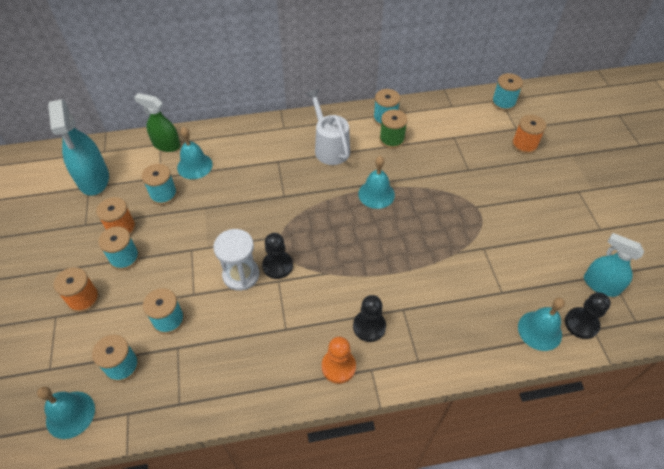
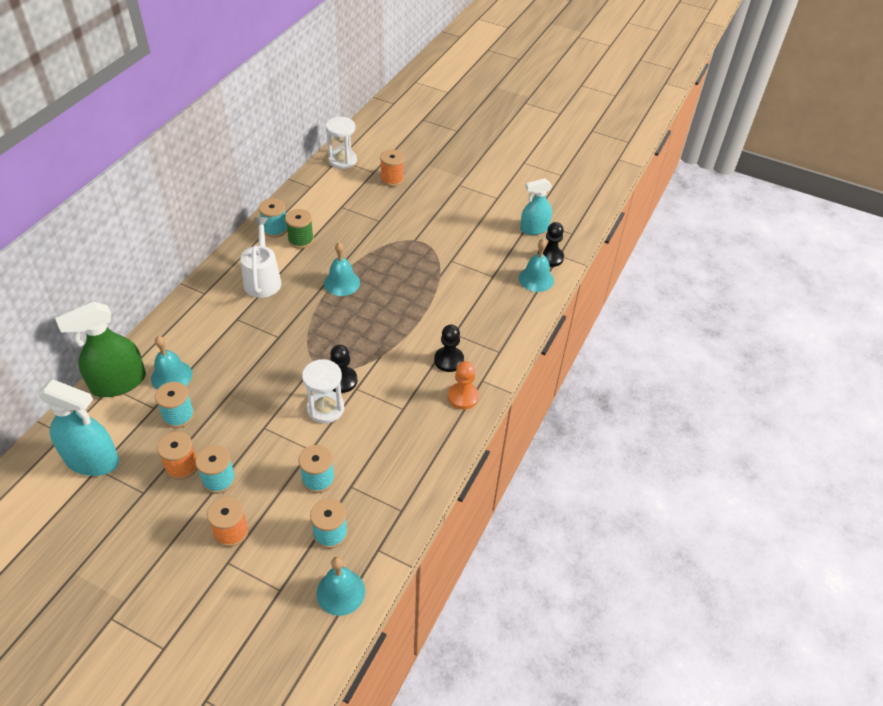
camera: 55 degrees left, 5 degrees down
(166, 145) = (118, 383): green spray bottle -> green spray bottle, size x1.50
(329, 147) = (263, 279): white watering can -> white watering can turned 75 degrees clockwise
(503, 103) = (342, 160): turquoise spool -> white hourglass

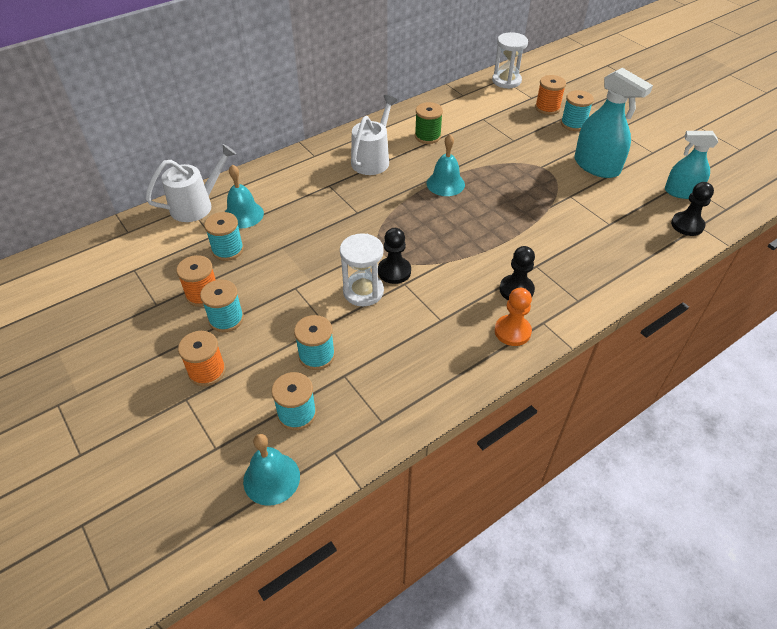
camera: 30 degrees right, 0 degrees up
(92, 460) = (135, 261): turquoise spray bottle -> turquoise spray bottle (596, 166)
(118, 383) = (197, 205): green spray bottle -> white watering can
(275, 229) = (409, 121): turquoise spool -> turquoise spool (573, 124)
(536, 279) = (659, 241): turquoise bell -> none

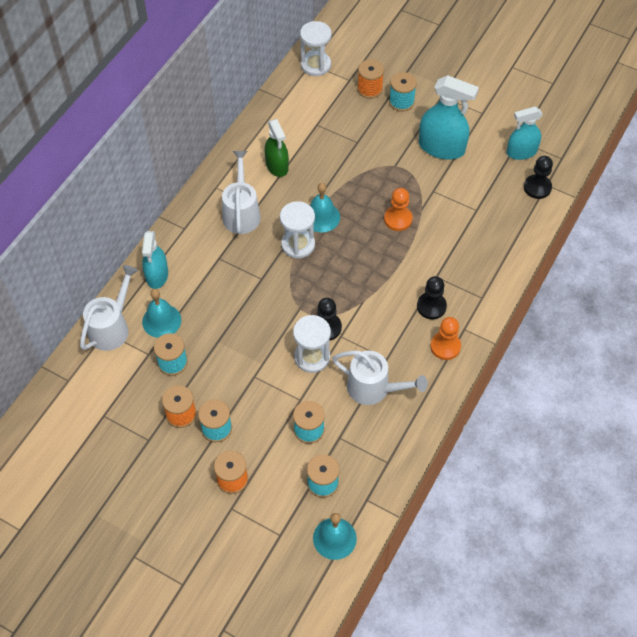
camera: 25 degrees left, 10 degrees up
(265, 181) = (157, 275): none -> turquoise spray bottle
(409, 197) = (298, 244): none -> white hourglass
(410, 343) = (374, 389): none -> white watering can
(427, 136) = (277, 166): green spool -> green spray bottle
(521, 207) = (398, 219): none -> orange pawn

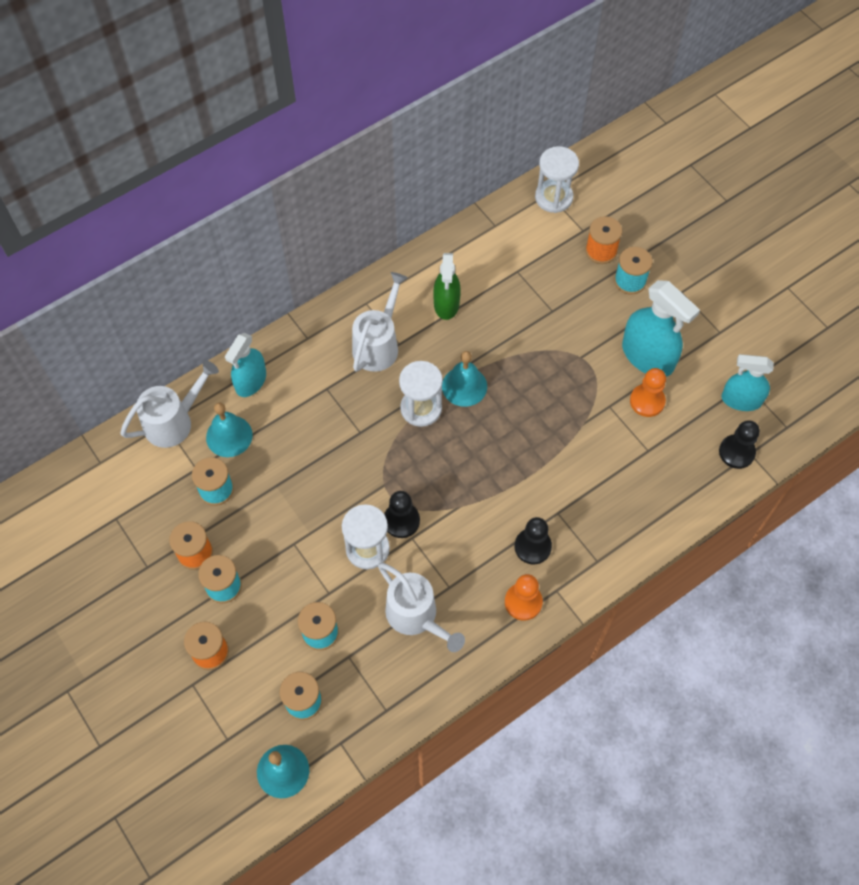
camera: 25 degrees right, 5 degrees up
(398, 219) = (550, 424): orange pawn -> orange pawn (647, 401)

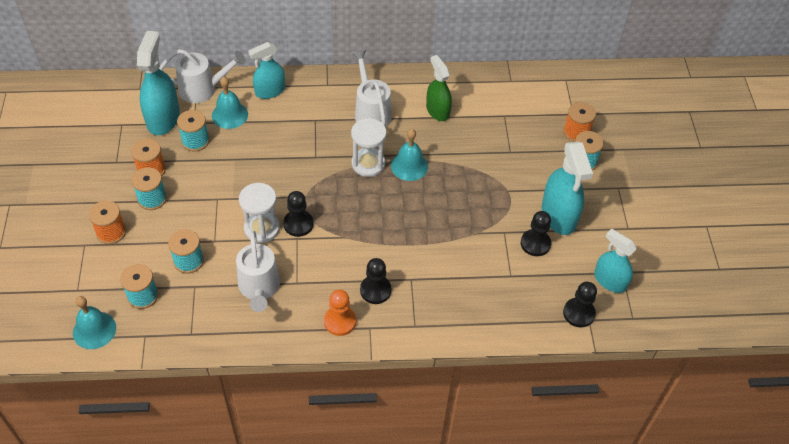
camera: 30 degrees right, 10 degrees down
(157, 483) = (163, 118): none -> turquoise spray bottle
(378, 344) = (371, 111): white watering can -> white watering can turned 75 degrees counterclockwise
(446, 304) = (437, 111): green spray bottle -> green spray bottle turned 120 degrees clockwise
(553, 197) = (567, 84): white hourglass -> none
(647, 401) = (535, 243): orange pawn -> black pawn

